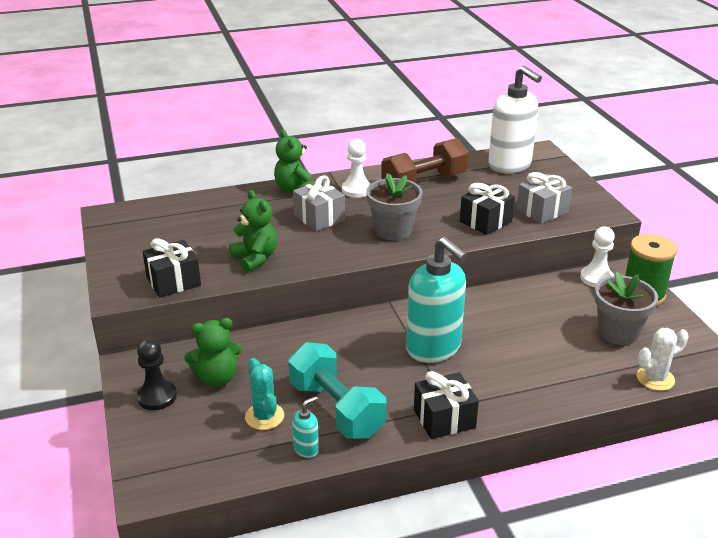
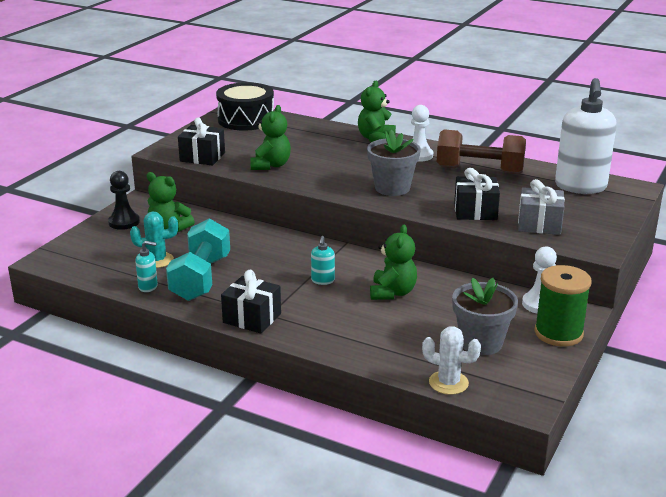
camera: 45 degrees right, 5 degrees down
(140, 221) = (246, 119): none -> black drum
(264, 416) = (157, 260): turquoise cactus -> turquoise cactus turned 60 degrees clockwise
(319, 218) = (357, 161): grey gift -> none
(434, 348) = (322, 281): turquoise soap dispenser -> turquoise soap dispenser, size x0.42
(498, 327) = (392, 293): none -> green teddy bear

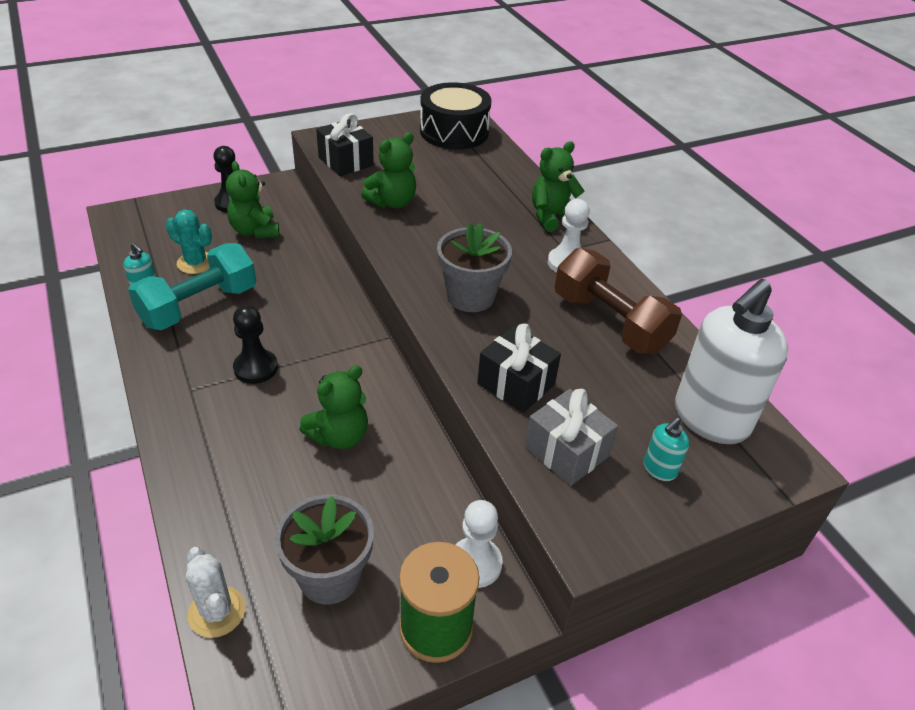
camera: 35 degrees right, 15 degrees up
(252, 318) = (170, 384): black gift -> none
(292, 288) = (256, 368): none -> black pawn
(322, 281) = (296, 375): turquoise soap dispenser -> turquoise soap dispenser (659, 469)

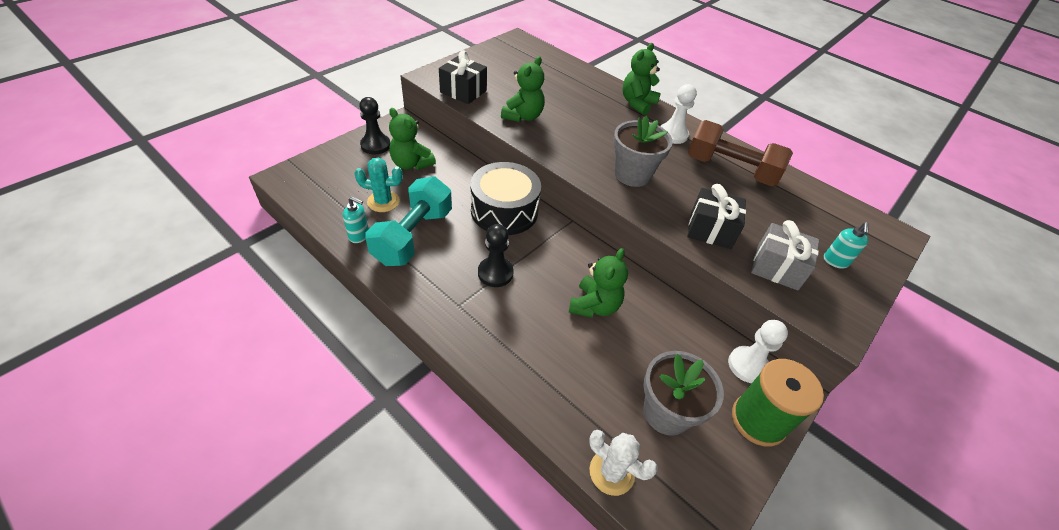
camera: 25 degrees left, 5 degrees up
(454, 132) = (523, 53): black drum -> black drum (504, 211)
(710, 419) = (835, 218): white soap dispenser -> none

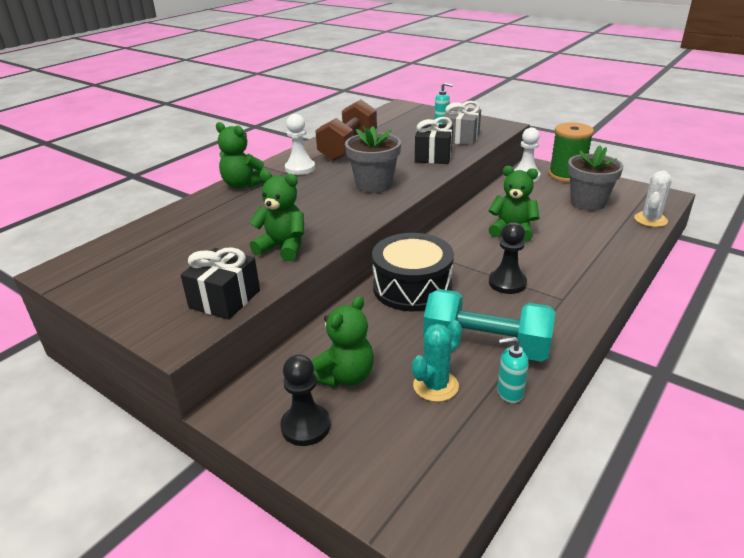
camera: 90 degrees left, 15 degrees down
(359, 236) = (509, 392): turquoise soap dispenser -> turquoise soap dispenser turned 105 degrees counterclockwise
(383, 201) = (435, 386): turquoise cactus -> turquoise cactus turned 45 degrees clockwise

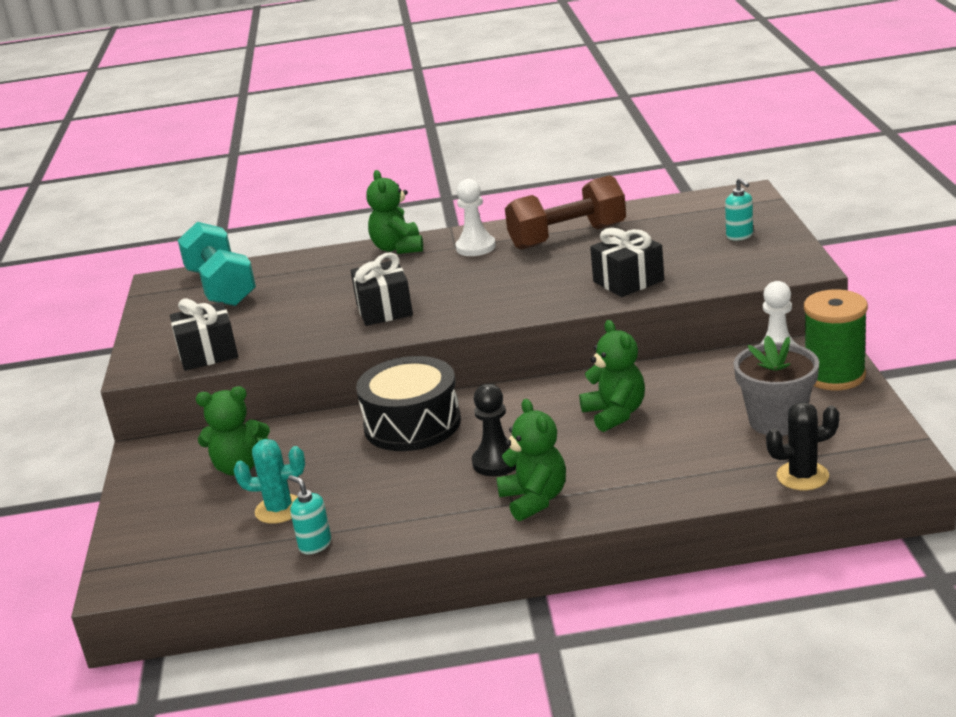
camera: 50 degrees right, 5 degrees down
(283, 247) = (315, 327): green teddy bear -> green teddy bear (534, 500)
(305, 426) = (163, 486): black pawn -> none
(313, 219) = (384, 310): none -> black gift
(374, 185) = (501, 294): grey flower pot -> none
(460, 138) = (712, 267): grey gift -> none
(486, 346) = (368, 503): turquoise dumbbell -> turquoise dumbbell (221, 287)
(650, 220) = (802, 476): white cactus -> black cactus

